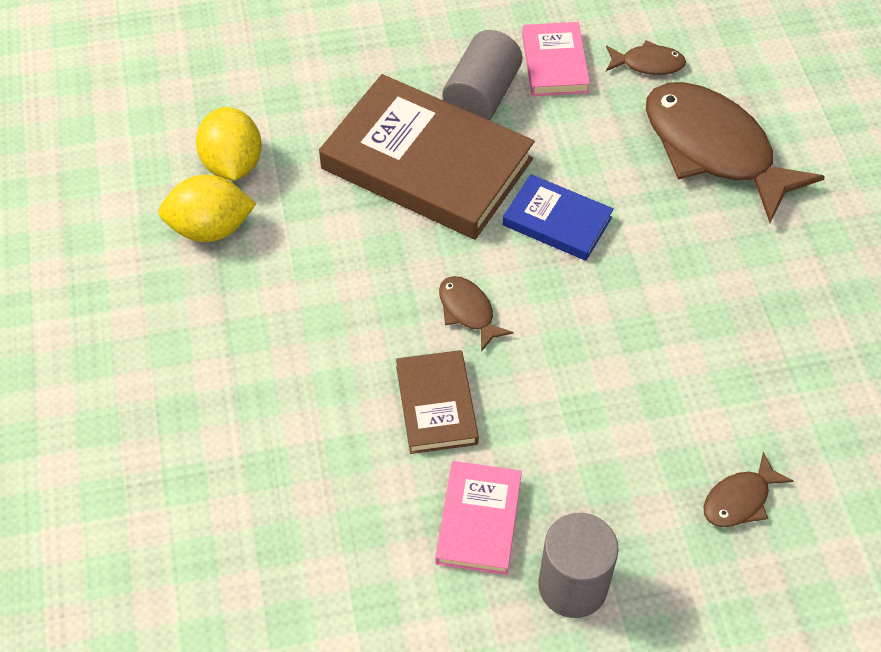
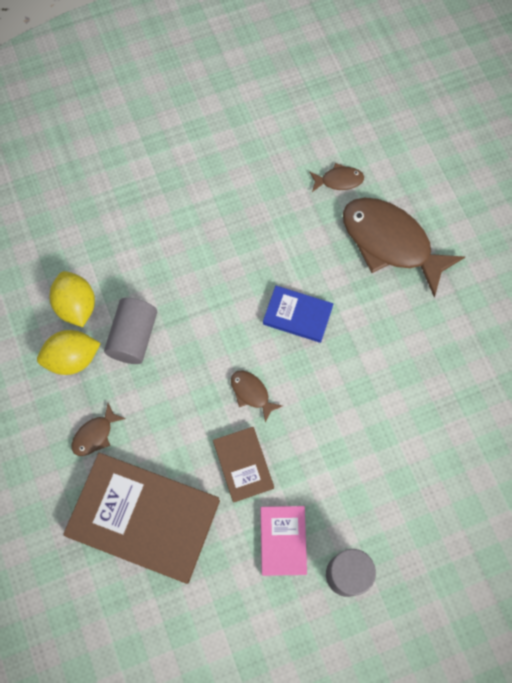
camera: 10 degrees left, 15 degrees up
(427, 164) = (205, 284): brown book -> brown book (144, 518)
(481, 95) = (232, 224): grey cylinder -> grey cylinder (133, 337)
(555, 63) = (277, 189): pink book -> none
(740, 500) = (438, 498): brown fish -> brown fish (95, 435)

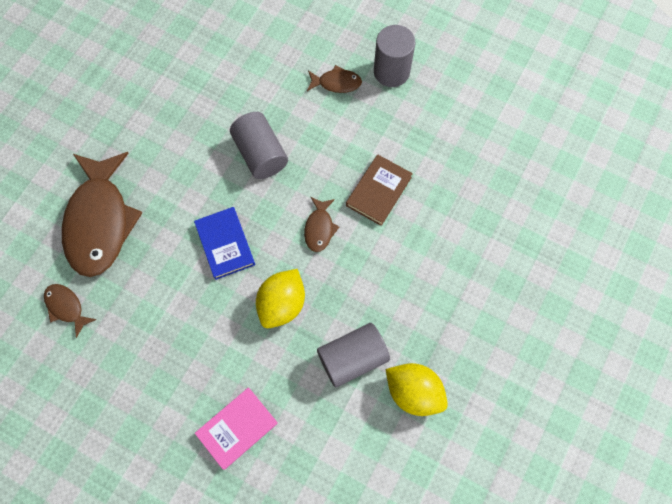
camera: 130 degrees left, 0 degrees up
(76, 306) = (367, 432): yellow lemon -> yellow lemon (282, 304)
(95, 435) = (455, 317): brown fish -> brown fish (336, 83)
(144, 518) = (479, 227): brown book -> none
(283, 541) = (406, 125): pink book -> pink book (237, 428)
(354, 398) = (260, 154): none -> grey cylinder

